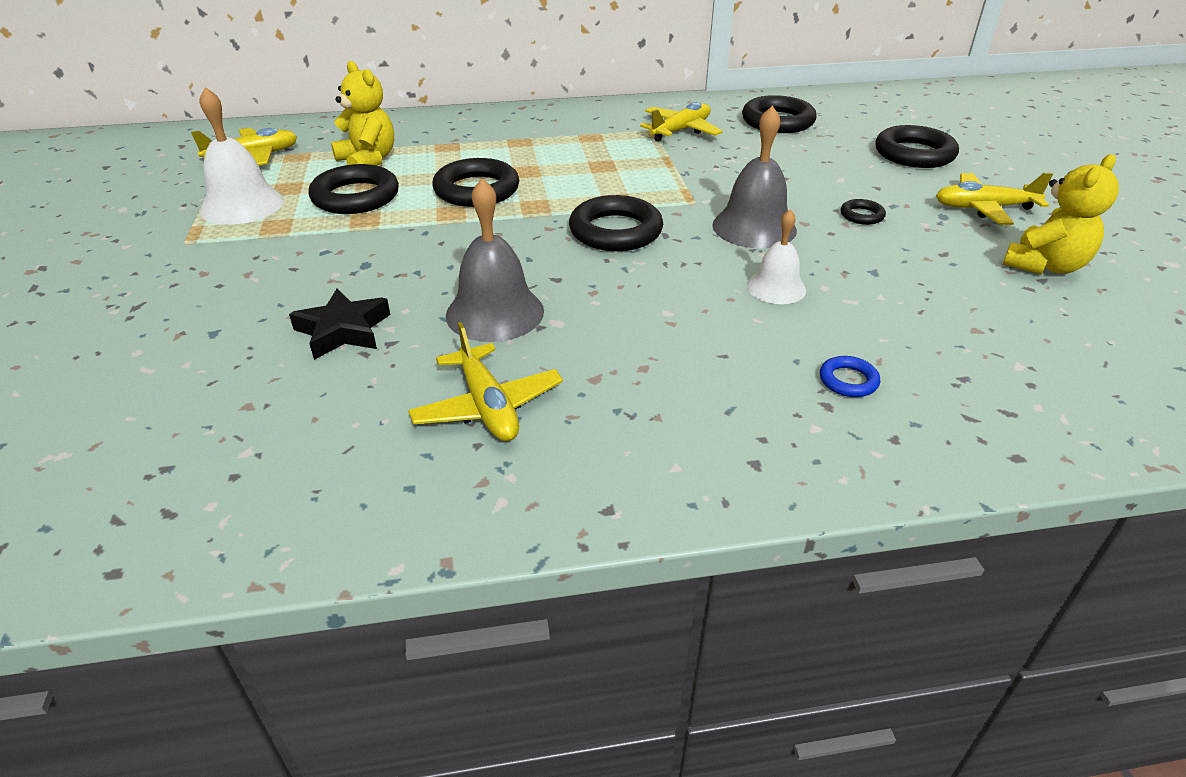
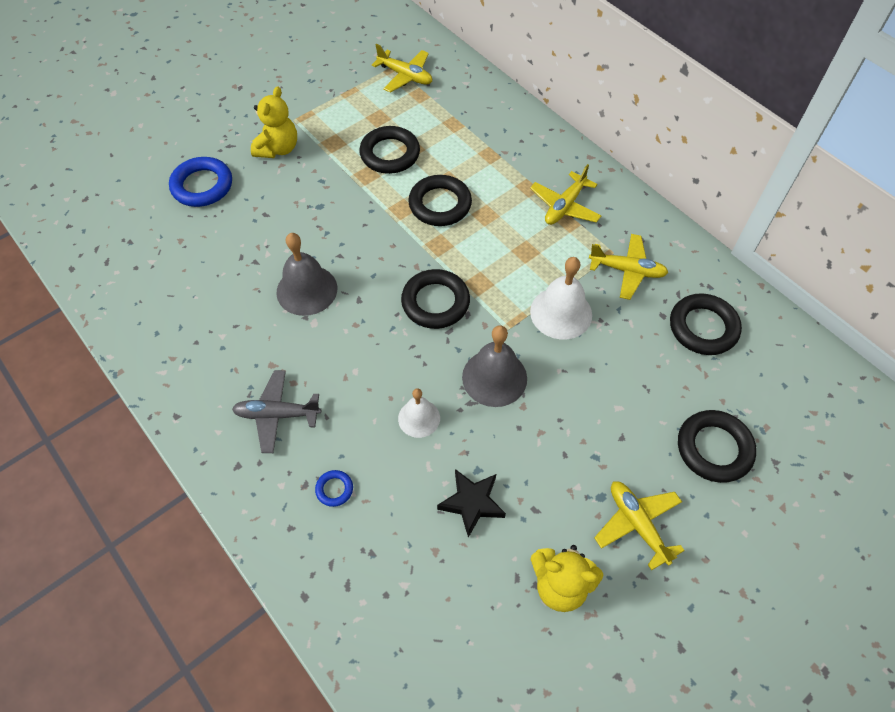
camera: 60 degrees right, 20 degrees up
(171, 352) = (202, 186): none -> blue ring
(242, 205) = (346, 113): white bell -> white bell (561, 313)
(343, 330) = (254, 237): black star -> black star (472, 503)
(368, 161) = (439, 130): yellow teddy bear -> yellow teddy bear (278, 149)
(487, 406) = (225, 331): yellow plane -> yellow plane (565, 206)
(688, 397) = (277, 414): none -> grey plane
(862, 215) = (561, 440): black ring -> none

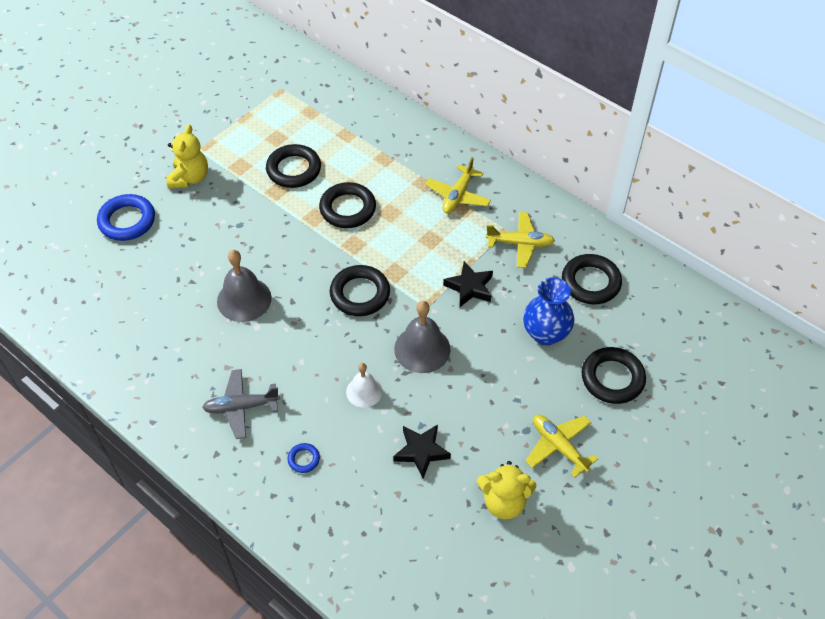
camera: 10 degrees left, 5 degrees down
(405, 76) = (293, 96): yellow plane -> none
(561, 313) = (469, 287): white bell -> black star
(641, 381) = (545, 333): none -> blue vase

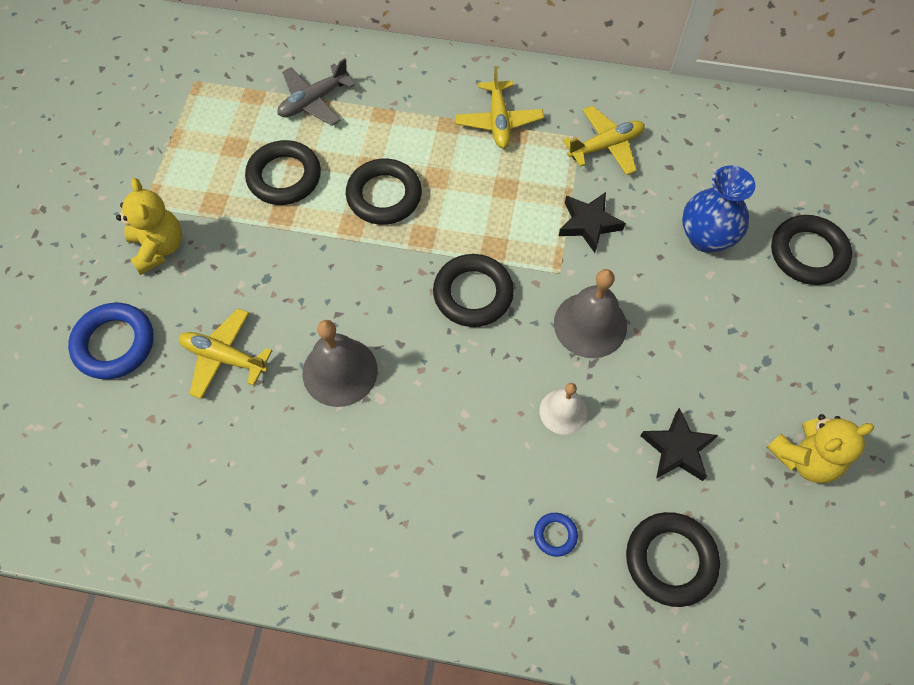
camera: 30 degrees left, 10 degrees up
(241, 407) = (435, 511): grey plane -> grey plane (314, 101)
(559, 446) = (812, 361): yellow plane -> yellow plane (224, 357)
(590, 282) = (709, 155): black ring -> black ring (670, 560)

